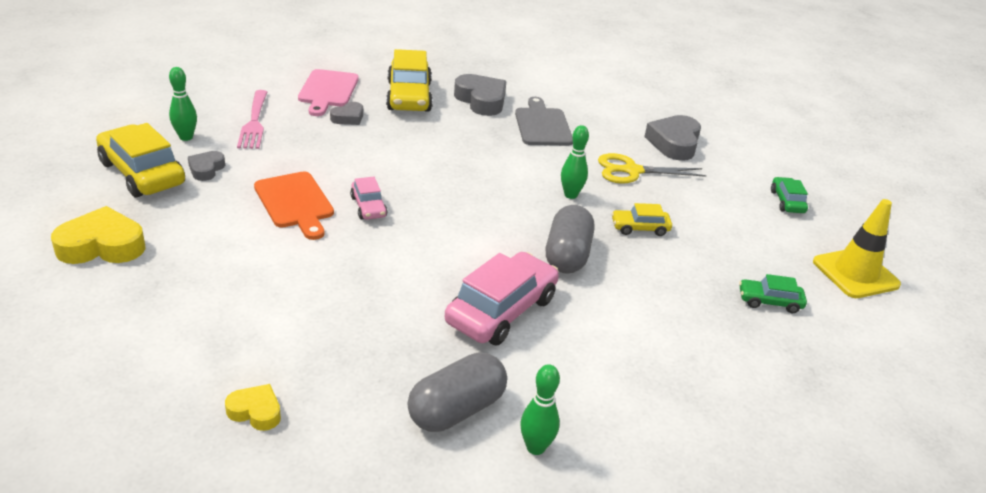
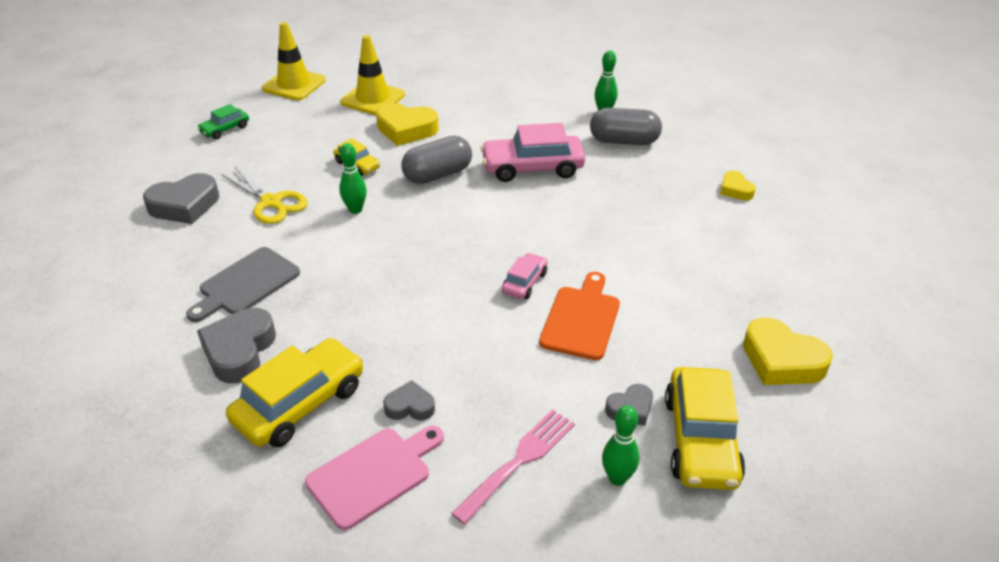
camera: 130 degrees left, 5 degrees up
(674, 285) = (406, 129): none -> yellow heart
(769, 301) = (373, 99): green car -> yellow traffic cone

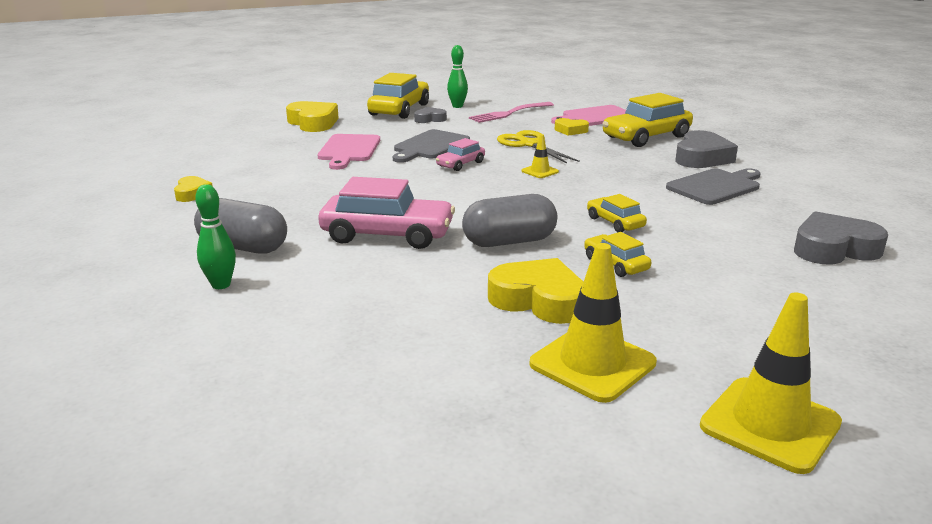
camera: 165 degrees left, 15 degrees down
(225, 129) = (856, 341): green car -> none
(271, 202) = (721, 239): yellow scissors -> yellow scissors (529, 144)
(355, 210) = (615, 222): green bowling pin -> yellow car
(410, 406) = (570, 130): grey heart -> yellow heart
(433, 282) = (540, 171): none -> yellow traffic cone
(581, 319) = (429, 146): orange cutting board -> grey cutting board
(668, 292) = (348, 150): none -> pink cutting board

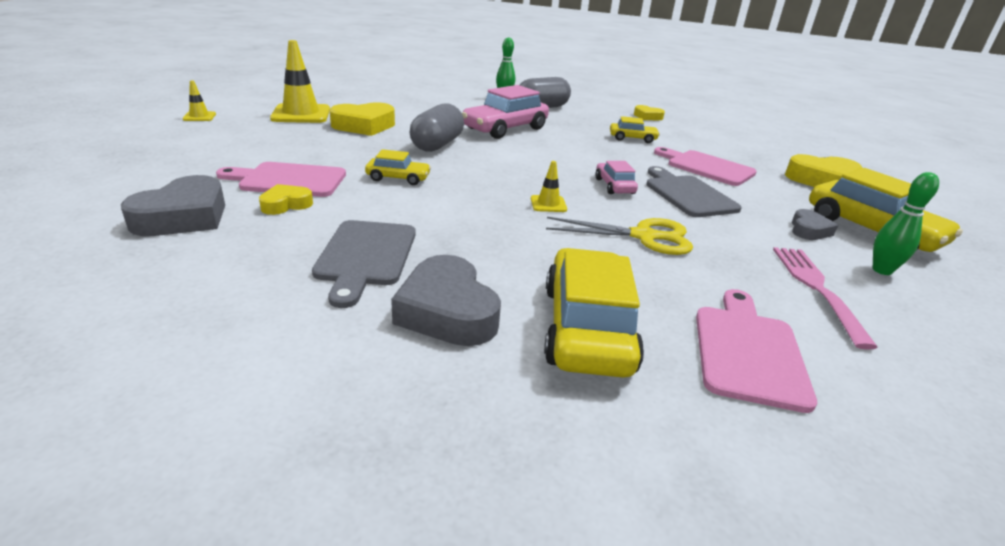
camera: 125 degrees right, 5 degrees up
(570, 130) = (680, 288): yellow heart -> yellow heart (286, 205)
(615, 264) = (352, 152): yellow car -> yellow car (632, 138)
(718, 253) = (288, 180): none -> pink cutting board
(770, 424) = (199, 117): yellow traffic cone -> yellow traffic cone, size x0.48

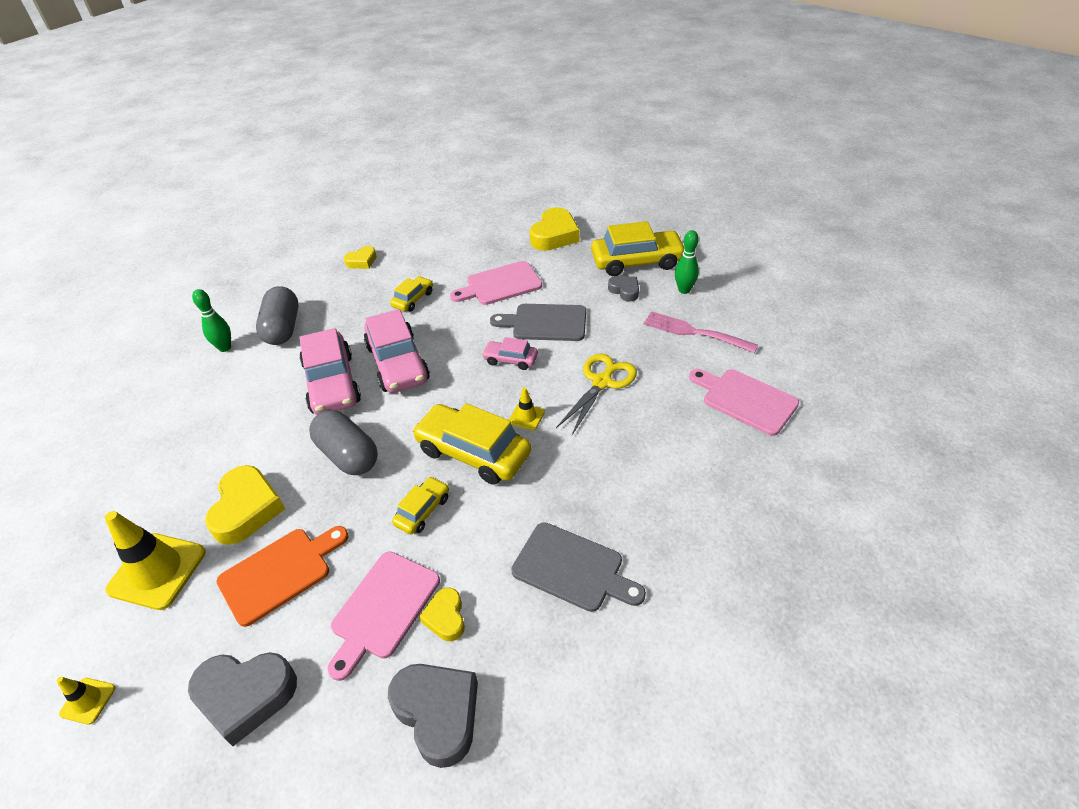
camera: 60 degrees left, 15 degrees up
(312, 143) = (280, 573): none -> orange cutting board
(447, 311) = (667, 534): grey heart -> grey heart (245, 696)
(552, 145) = (398, 363): none -> pink car
(586, 328) = (705, 464): yellow car -> yellow car (473, 452)

